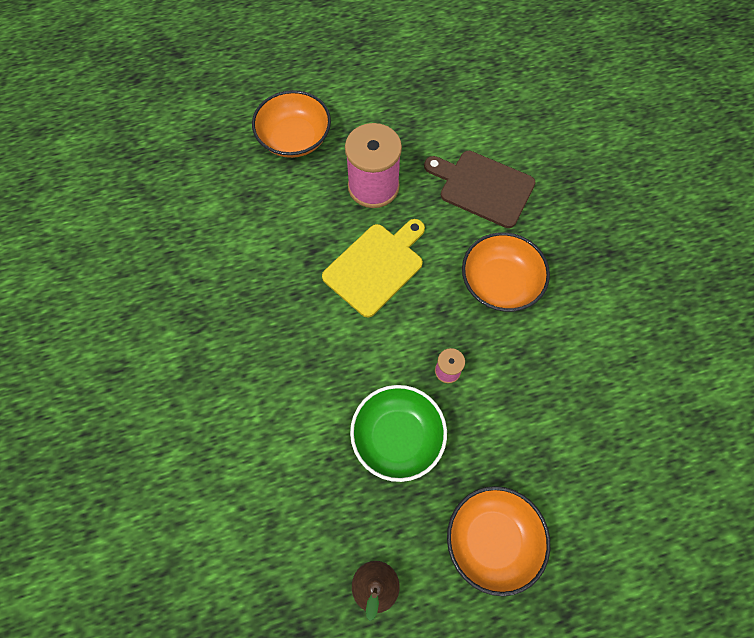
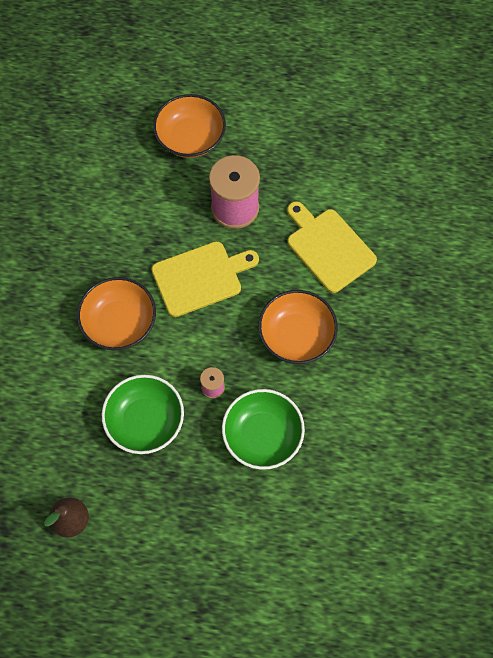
camera: 25 degrees right, 0 degrees up
(483, 187) = (328, 247): brown cutting board -> yellow cutting board
(492, 540) = (176, 530): orange bowl -> orange bowl (119, 322)
(523, 397) = (262, 435): none -> green bowl

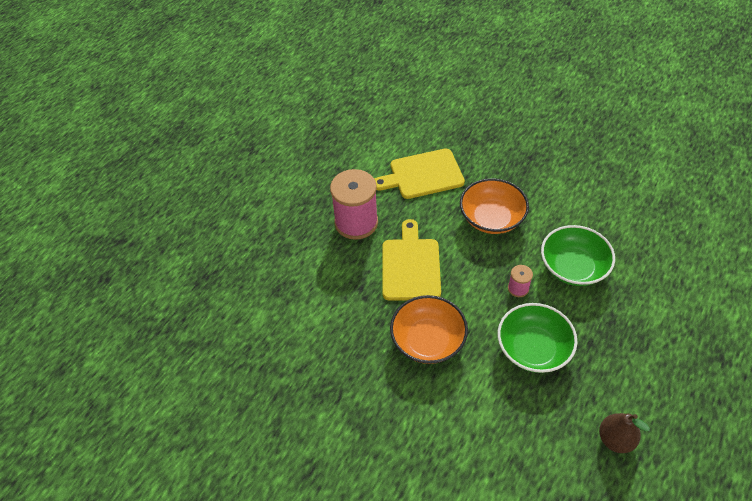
camera: 65 degrees left, 15 degrees down
(190, 138) = (271, 232): orange bowl -> none

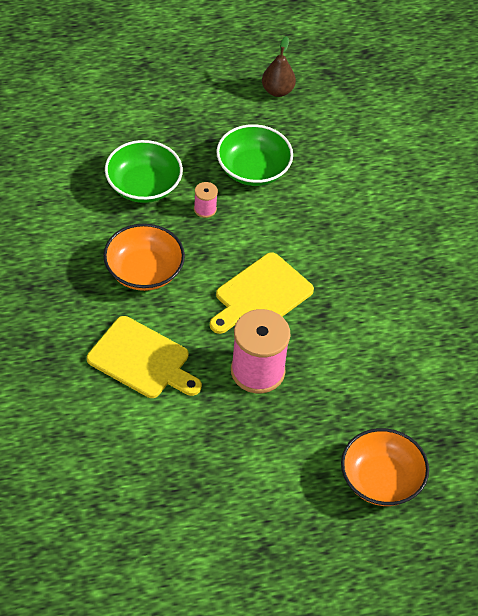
camera: 140 degrees left, 0 degrees up
(428, 340) = (318, 236): orange bowl -> orange bowl (381, 480)

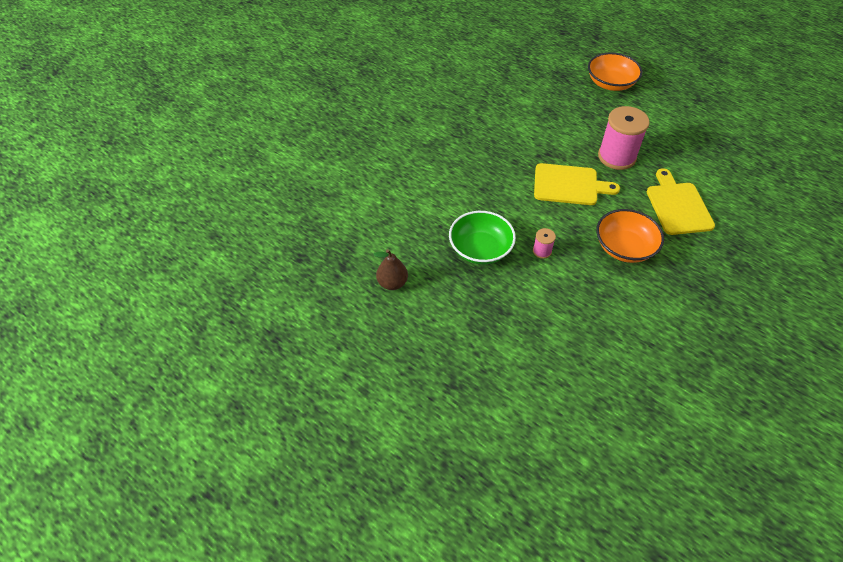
camera: 125 degrees left, 0 degrees up
(143, 185) = (564, 296): green bowl -> none

